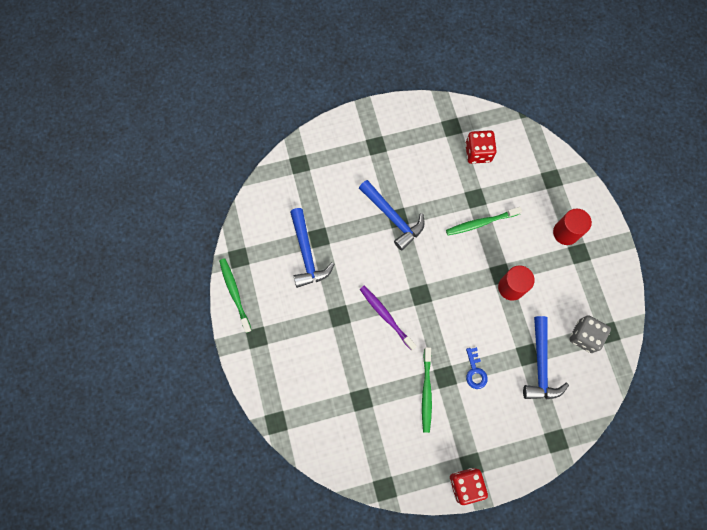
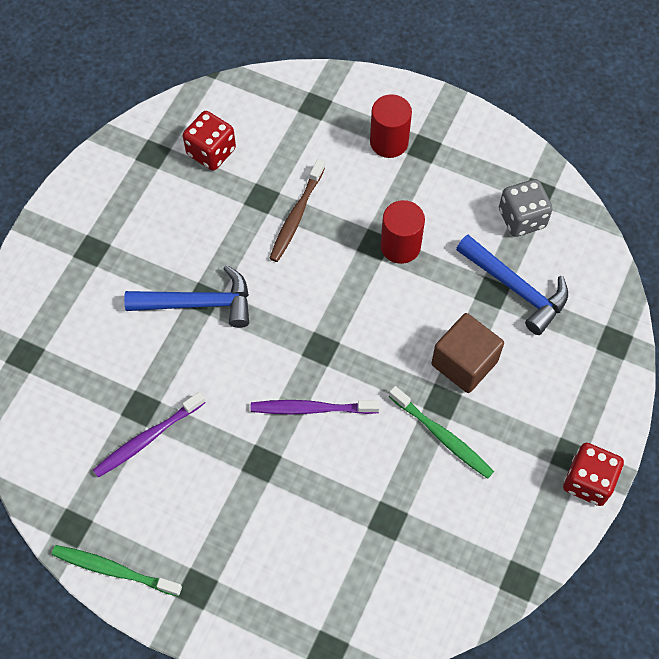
camera: 50 degrees left, 10 degrees down
(306, 254) = (147, 438): blue hammer -> purple toothbrush
(475, 371) = (464, 363): blue key -> brown cube
(480, 223) = (296, 216): green toothbrush -> brown toothbrush

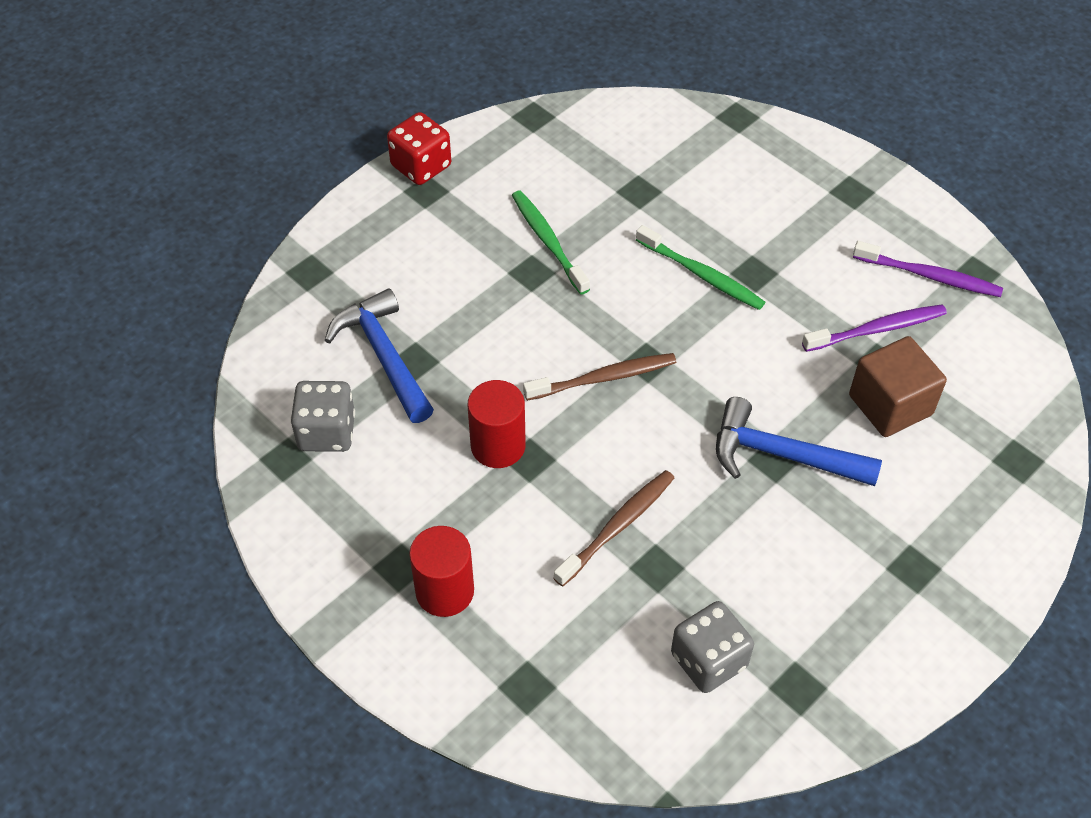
camera: 160 degrees left, 10 degrees down
(113, 570) = (935, 227): green toothbrush -> green toothbrush (702, 275)
(211, 152) = (708, 660): red dice -> grey dice
(311, 408) = (681, 305): purple toothbrush -> purple toothbrush (930, 276)
(347, 323) = (604, 378): none -> brown toothbrush
(464, 363) = (488, 299): brown cube -> brown cube (890, 405)

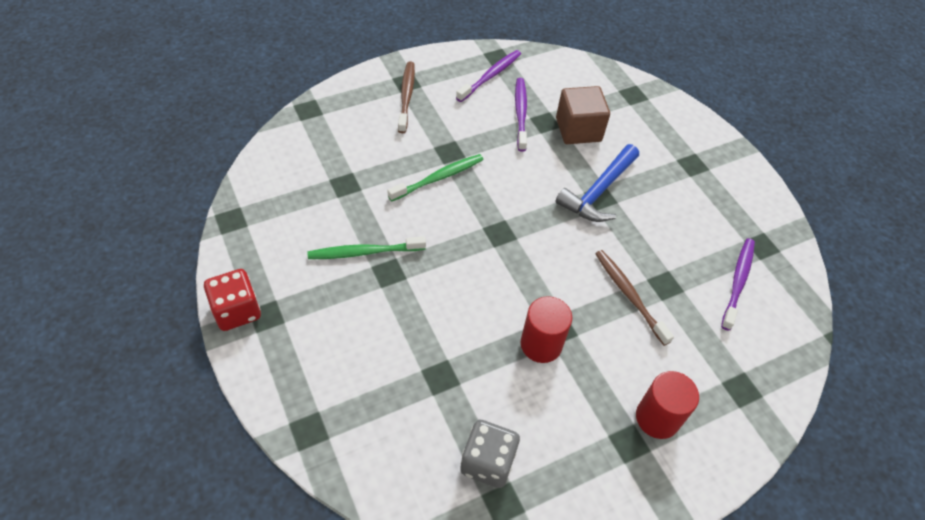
camera: 75 degrees left, 0 degrees up
(384, 356) = (427, 396): blue hammer -> none
(604, 378) = (504, 261): brown toothbrush -> brown toothbrush (406, 96)
(708, 660) = (738, 282): grey dice -> purple toothbrush

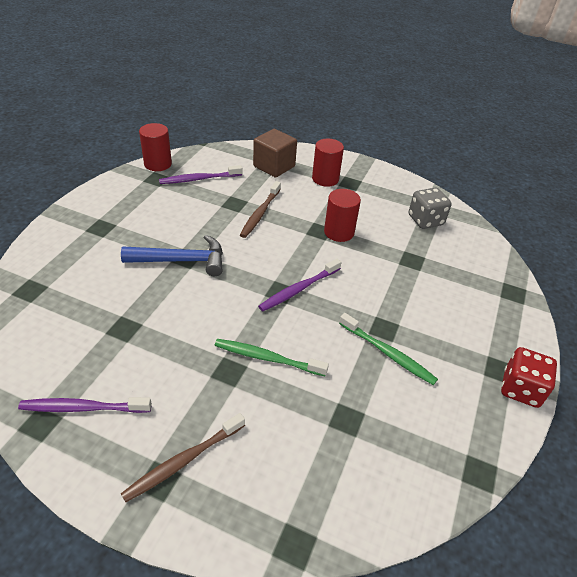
camera: 130 degrees left, 10 degrees down
(520, 113) = (126, 351): purple toothbrush -> purple toothbrush (298, 289)
(578, 130) = (115, 302): brown cube -> brown cube (274, 166)
(795, 262) = (158, 164): none -> red cylinder

